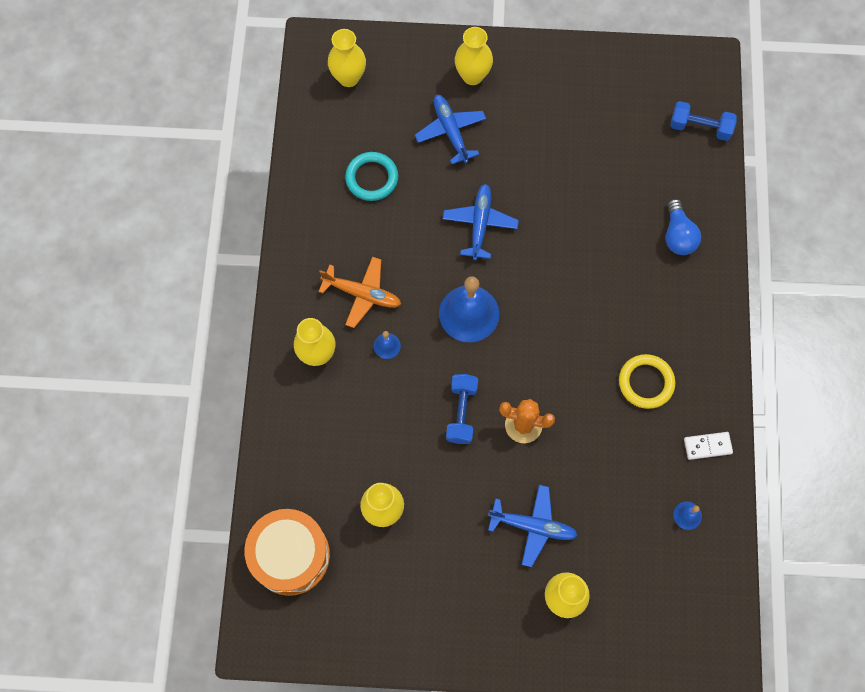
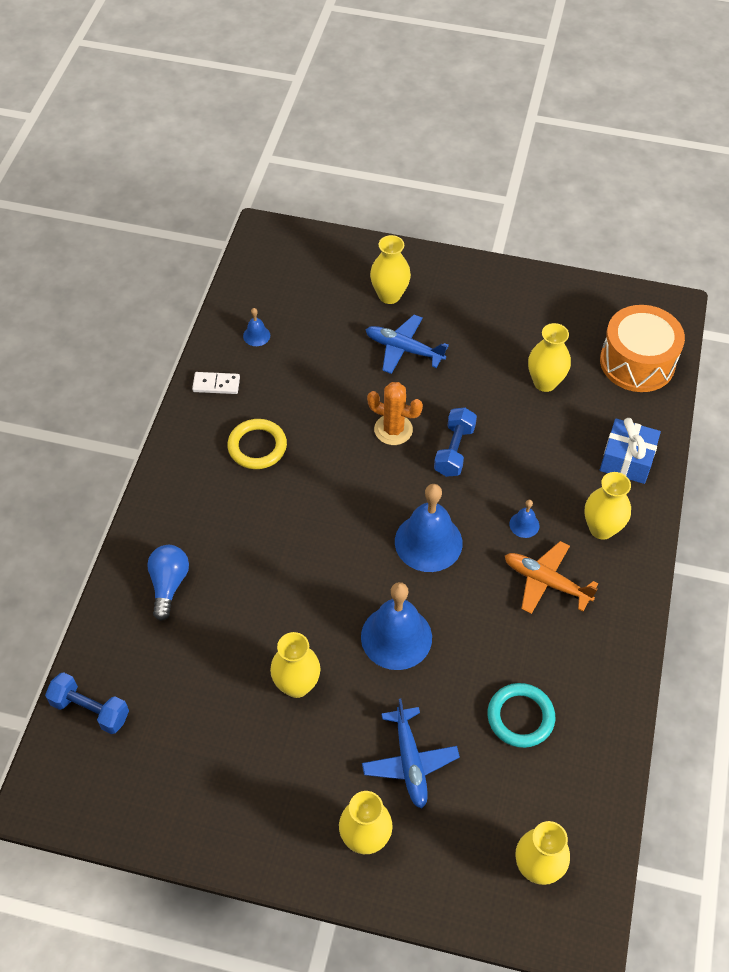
camera: 170 degrees left, 15 degrees down
(297, 432) = (627, 460): none -> blue gift
(480, 224) = (396, 637): blue plane -> blue bell
(549, 172) = (296, 685): none -> yellow vase

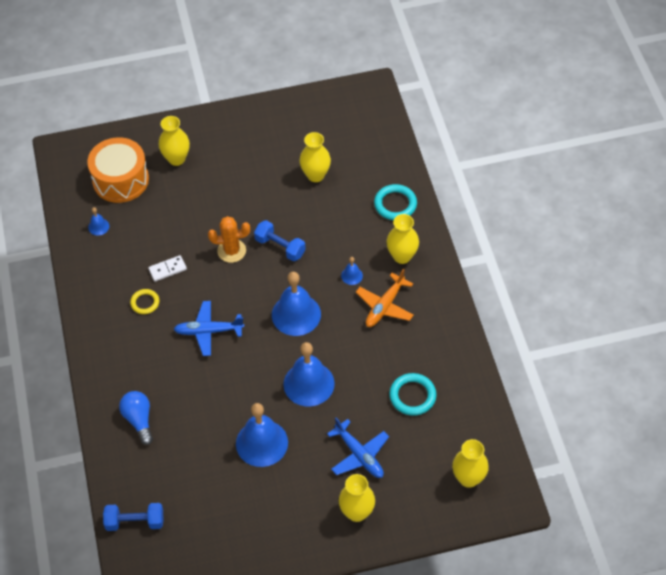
camera: 25 degrees left, 0 degrees up
(216, 384) = (90, 273): white domino -> white domino (167, 269)
(257, 446) = (145, 303): yellow ring -> yellow ring, size x0.65
(296, 685) = (262, 443): yellow vase -> blue bell
(404, 349) = (208, 193): blue plane -> blue plane (209, 331)
(454, 450) = (280, 247): blue dumbbell -> blue dumbbell turned 45 degrees counterclockwise
(546, 582) = (385, 306): orange plane -> orange plane turned 60 degrees counterclockwise
(627, 460) = (395, 204): blue gift -> turquoise ring
(637, 362) = (369, 135): orange drum -> orange drum (120, 180)

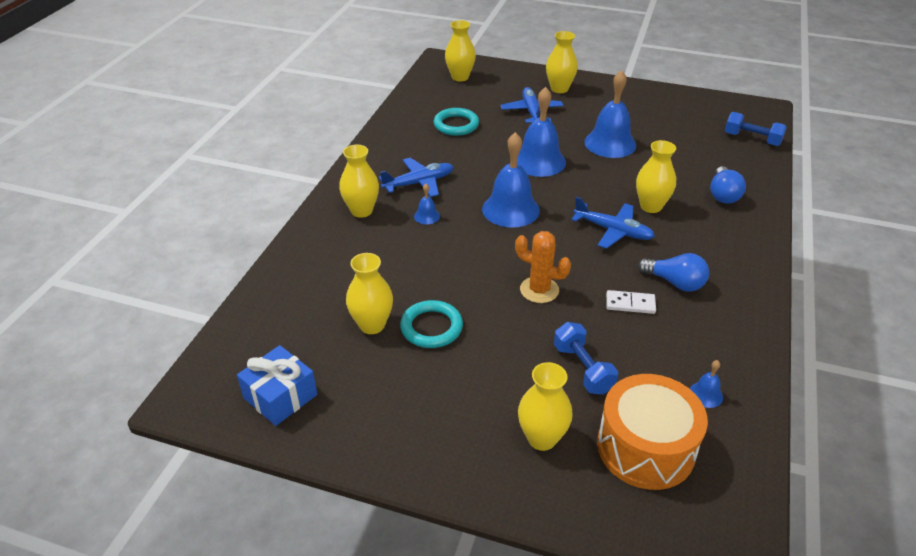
camera: 150 degrees left, 15 degrees down
(145, 303) = (675, 283): yellow ring -> blue light bulb
(191, 374) = (651, 206): none -> yellow vase
(280, 247) = (480, 270): blue dumbbell -> blue dumbbell (583, 369)
(327, 113) = (280, 396): none -> blue gift
(385, 306) = (418, 183): orange plane -> blue plane
(395, 204) = (317, 255): turquoise ring -> turquoise ring (431, 327)

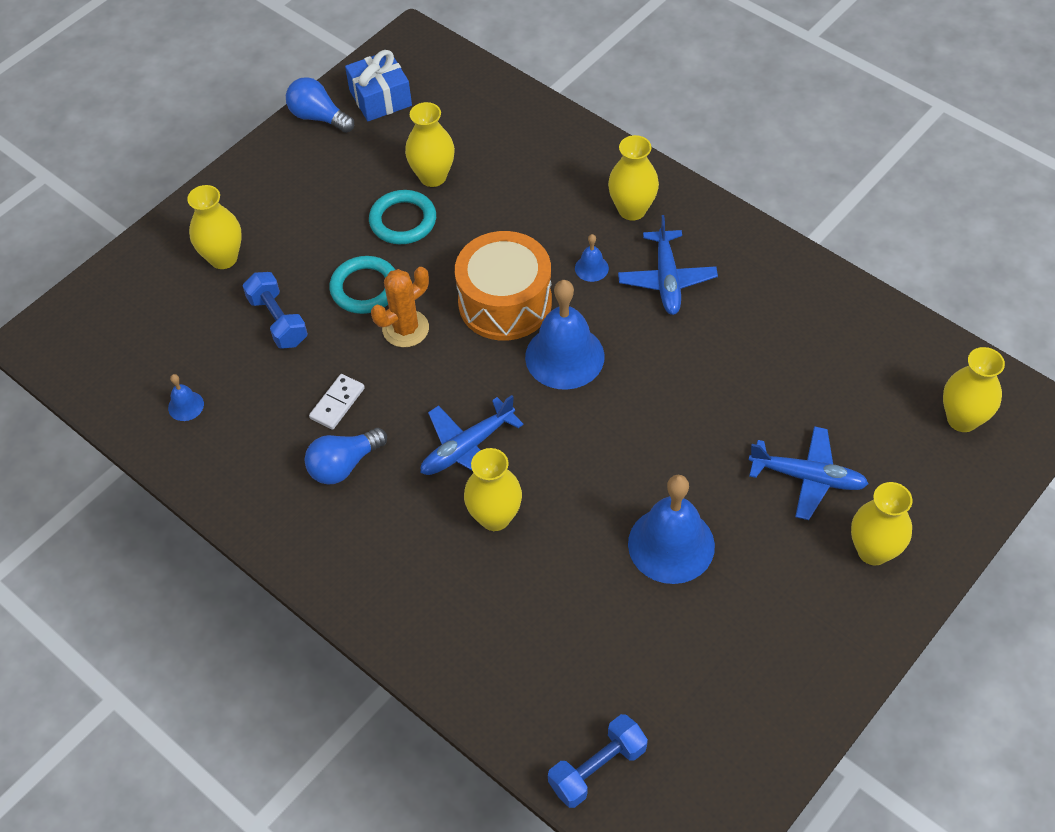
camera: 115 degrees right, 15 degrees up
(456, 125) = (802, 365): turquoise ring -> turquoise ring (365, 288)
(539, 161) = (661, 431): blue bell -> none
(583, 369) = (278, 321): blue dumbbell -> blue dumbbell turned 60 degrees clockwise
(645, 447) = (165, 328): orange drum -> orange drum (505, 302)
(723, 195) = (476, 625): blue light bulb -> blue light bulb (318, 117)

